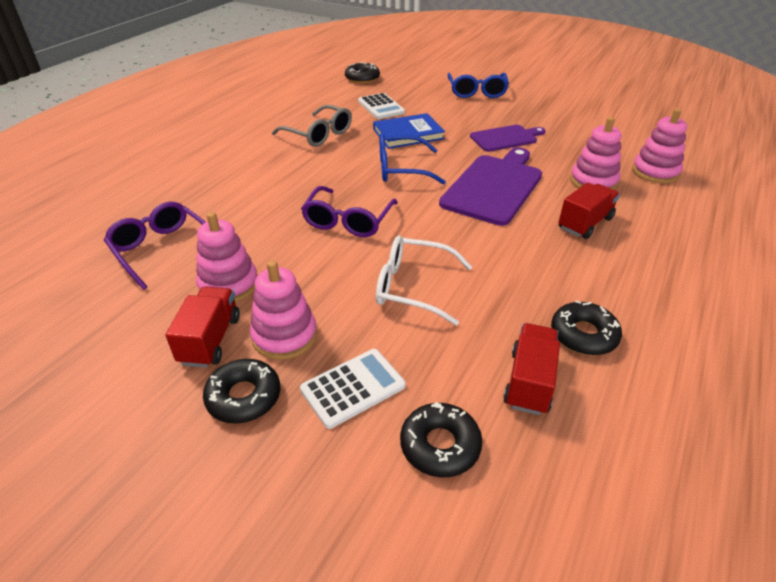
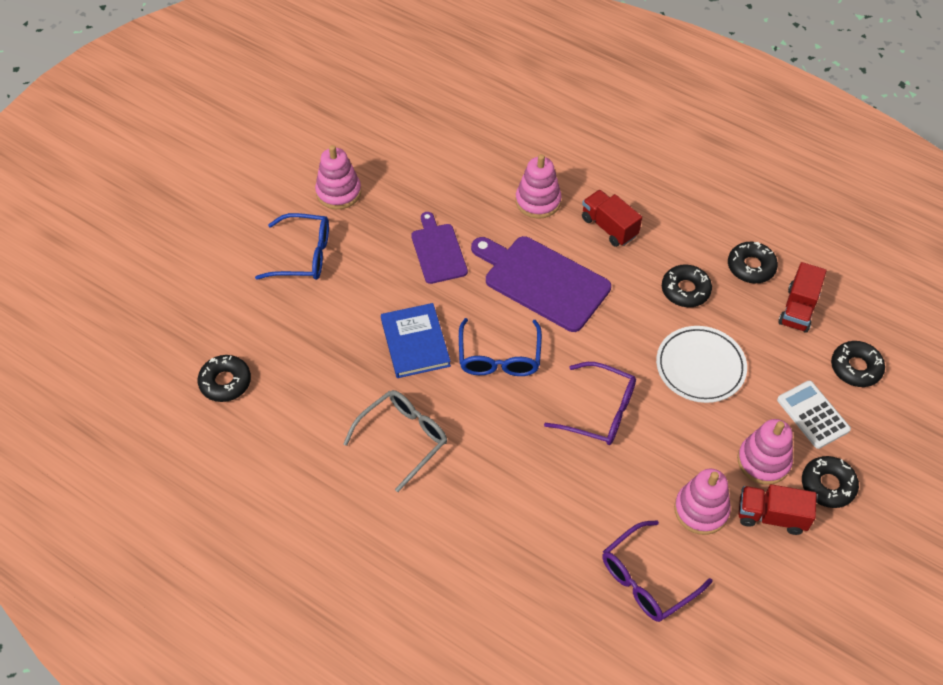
camera: 85 degrees left, 15 degrees up
(381, 107) = (331, 365): white calculator -> none
(413, 287) = (700, 367): white glasses -> white plate
(520, 277) = (685, 290): none -> black donut
(529, 381) = (798, 309): red truck -> red truck turned 90 degrees counterclockwise
(655, 172) = (523, 150): pink stacking toy -> pink stacking toy (338, 192)

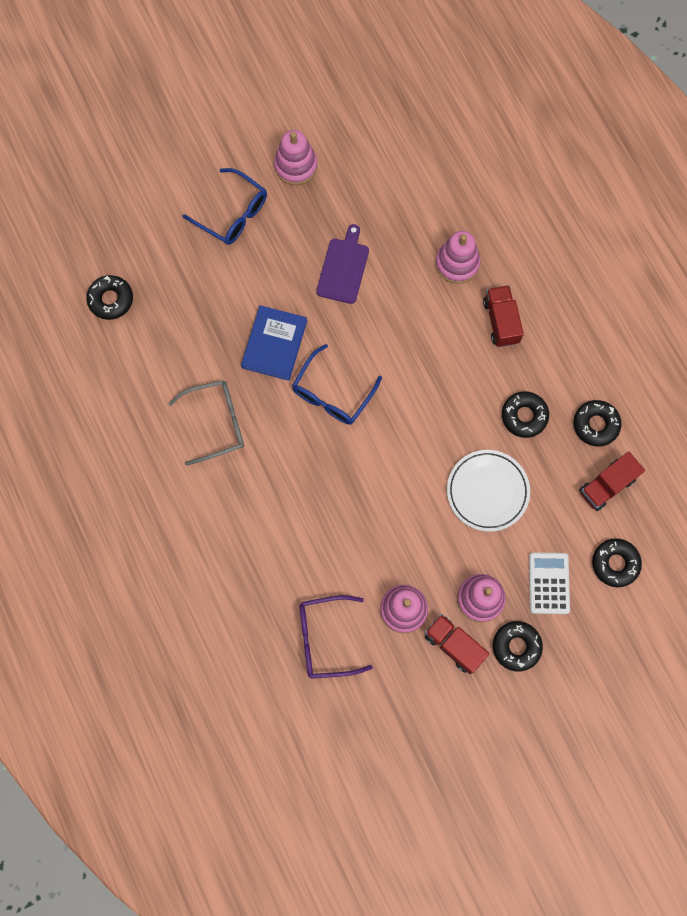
camera: 30 degrees right, 20 degrees up
(542, 281) = (411, 343): purple cutting board -> none
(600, 411) = (381, 485): purple glasses -> none

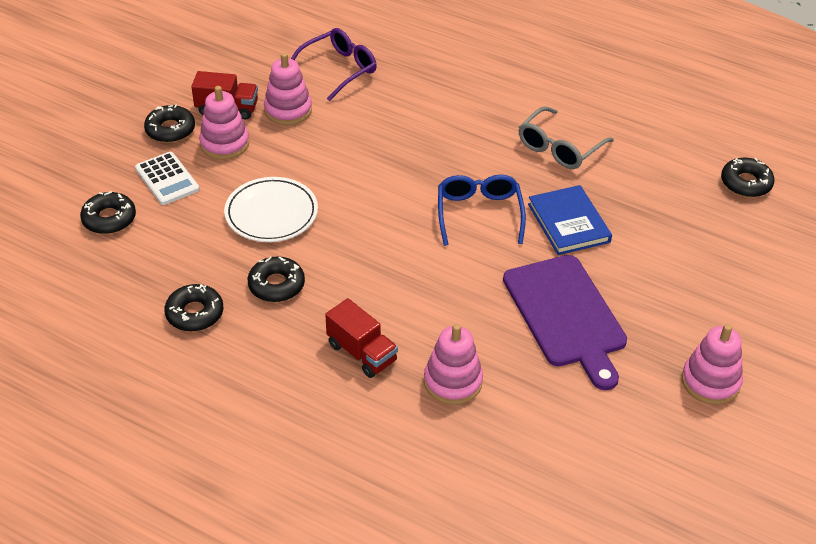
camera: 145 degrees right, 30 degrees down
(233, 214) = (721, 304): blue glasses -> none
(343, 268) = (566, 315): purple cutting board -> purple cutting board, size x1.64
(606, 485) = (152, 271): red truck -> none

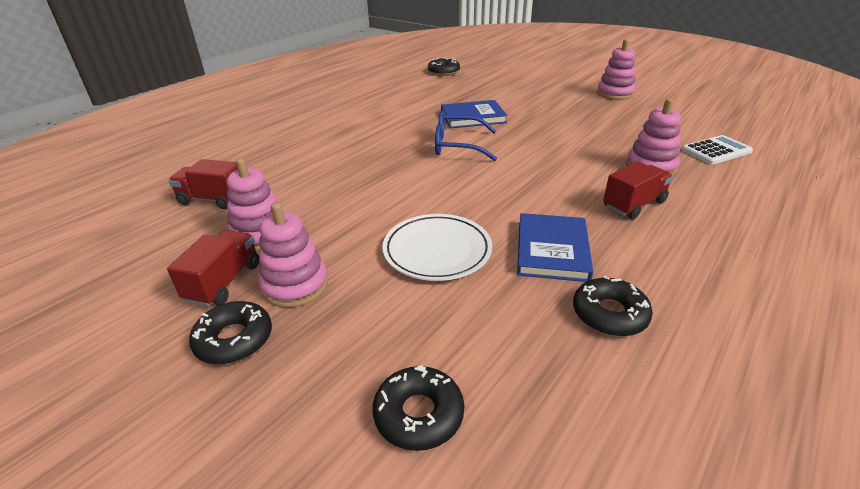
camera: 80 degrees left, 10 degrees down
(167, 179) = (345, 342): white calculator -> white calculator (716, 151)
(276, 285) = (552, 250): black donut -> blue book
(339, 69) = (213, 199): purple glasses -> red truck
(559, 148) = (389, 114): grey glasses -> none
(566, 315) = (567, 125): purple cutting board -> none

